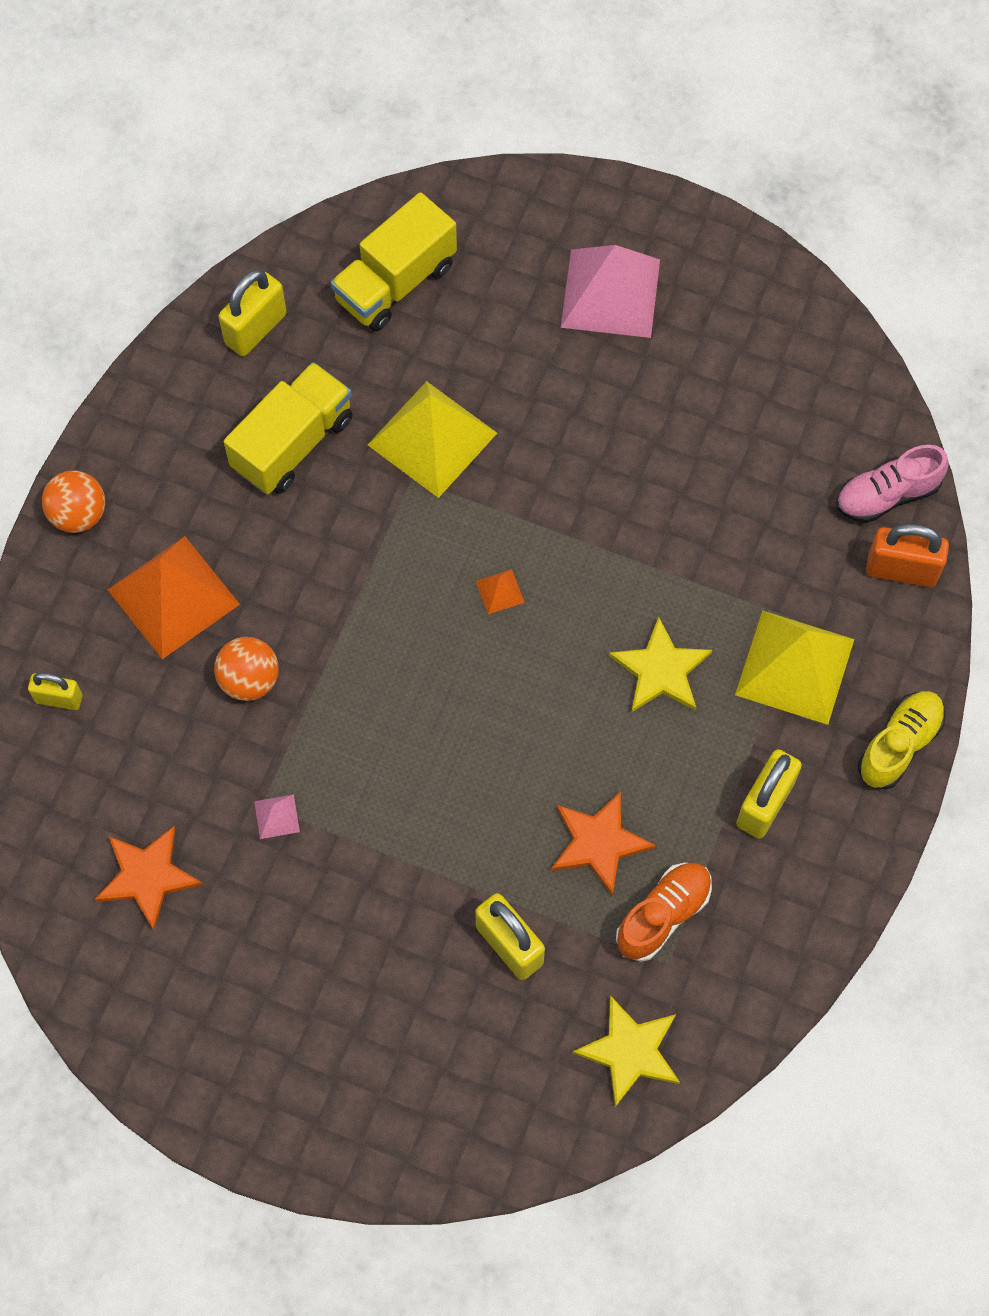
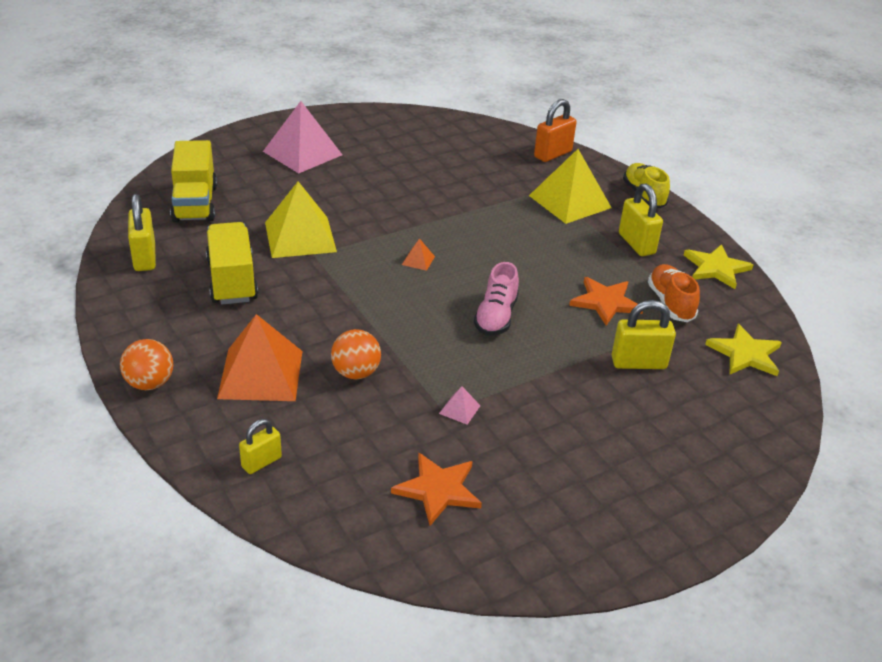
camera: 55 degrees left, 30 degrees down
(661, 670) = (526, 236): yellow star -> yellow star (716, 268)
(887, 495) = (510, 140): pink shoe -> pink shoe (496, 317)

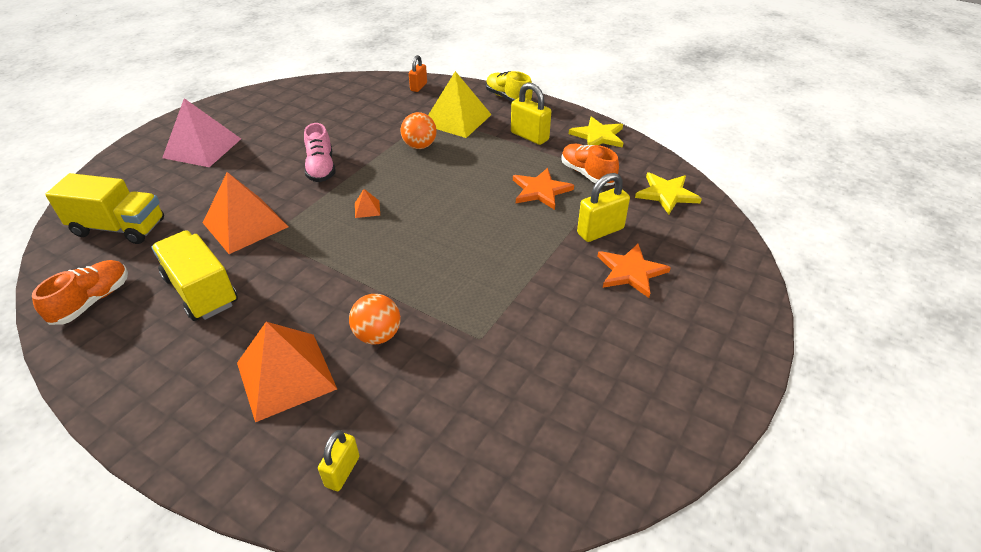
camera: 25 degrees left, 5 degrees up
(145, 258) = (92, 301): yellow padlock -> orange shoe
(150, 383) = (171, 437): orange ball -> orange ball (420, 146)
(195, 203) = (119, 228): yellow truck -> yellow truck turned 45 degrees counterclockwise
(300, 237) = (245, 224): yellow pyramid -> orange pyramid
(438, 490) = (525, 419): orange star -> orange star (631, 272)
(459, 409) = (491, 331): pink pyramid -> none
(496, 317) = (465, 234): pink shoe -> pink shoe (321, 168)
(553, 154) = (418, 87): orange padlock -> orange padlock, size x0.64

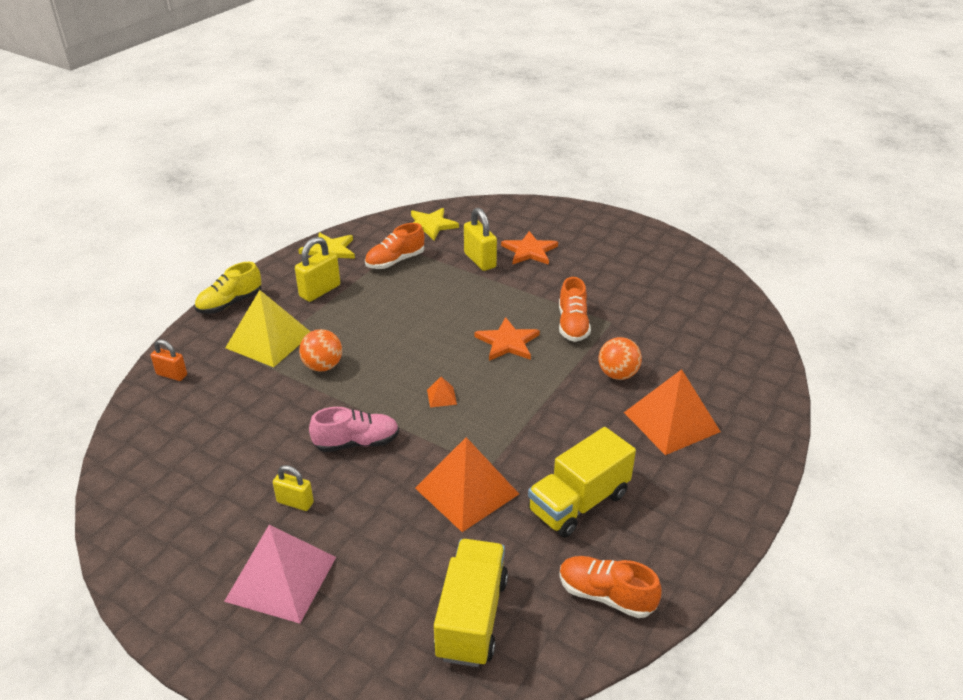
camera: 90 degrees left, 5 degrees down
(342, 471) = (746, 380): yellow padlock -> yellow padlock (295, 502)
(474, 302) = (572, 325): none -> orange shoe
(540, 190) = (419, 288): orange star -> orange star (507, 342)

